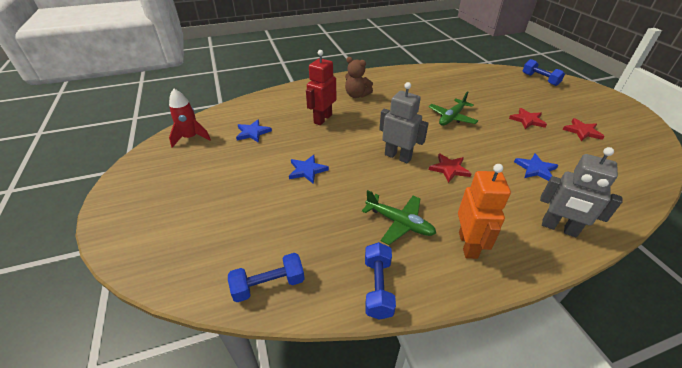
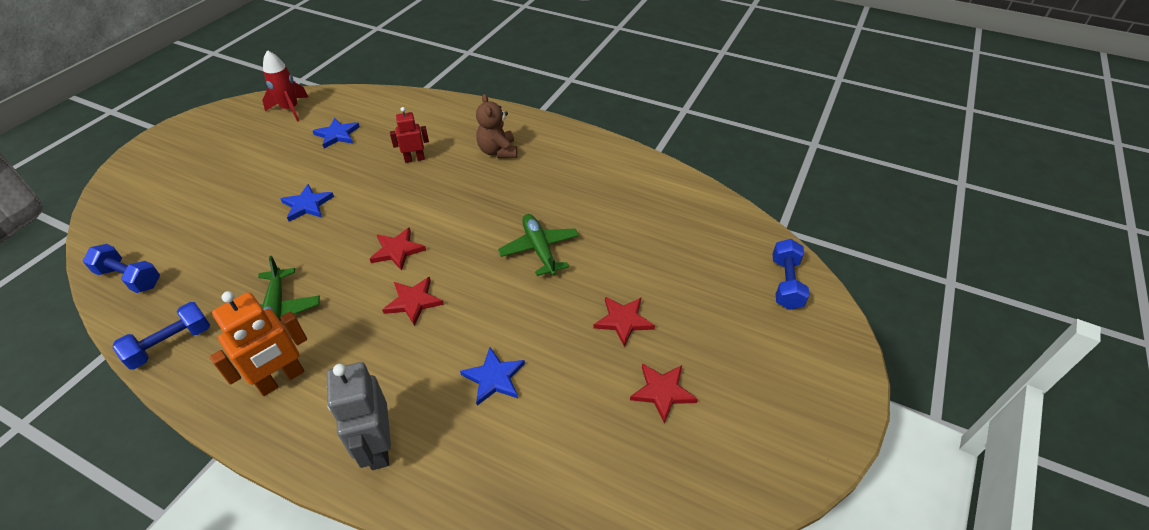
camera: 45 degrees right, 5 degrees up
(322, 119) = (414, 159): red robot -> red robot, size x0.62
(398, 156) = (397, 250): grey robot -> red star
(451, 117) = (539, 249): green plane -> green plane turned 75 degrees clockwise

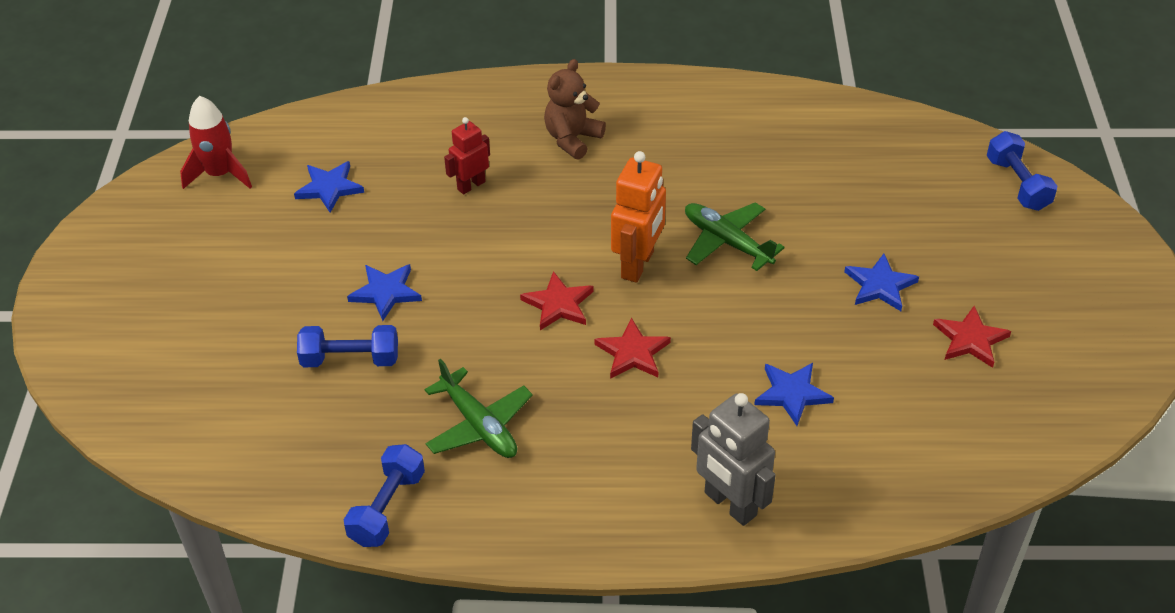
camera: 25 degrees left, 0 degrees up
(129, 278) = (244, 462): blue dumbbell -> blue dumbbell (350, 359)
(281, 379) = (560, 488): orange robot -> orange robot (638, 265)
(498, 151) = (572, 139): brown teddy bear -> brown teddy bear turned 75 degrees clockwise
(623, 321) = (880, 285): red star -> blue star

